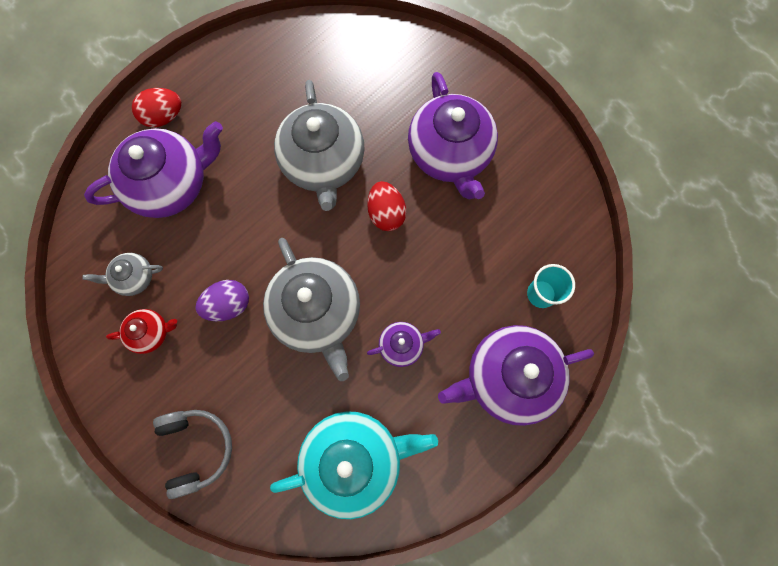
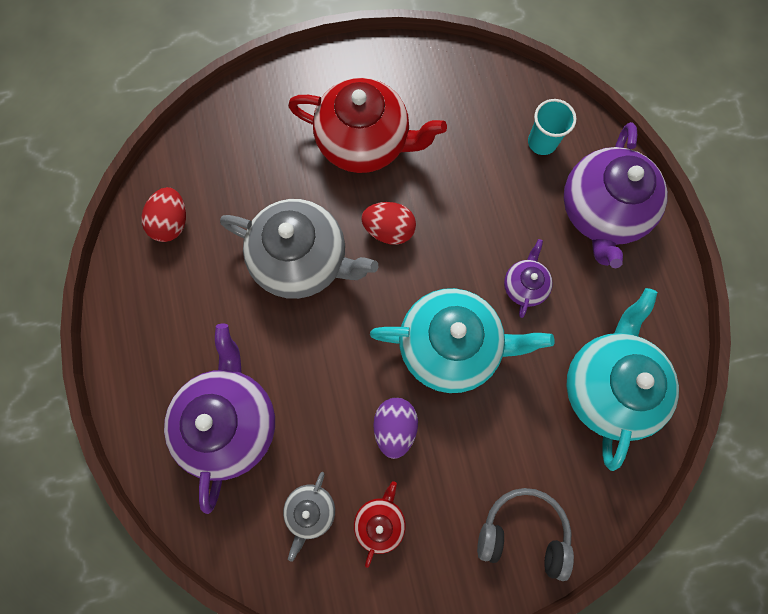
camera: 60 degrees left, 0 degrees up
(164, 116) = (148, 391): red egg -> red egg (172, 222)
(317, 313) = (451, 345): grey teapot -> turquoise teapot
(450, 154) = (365, 142): purple teapot -> red teapot

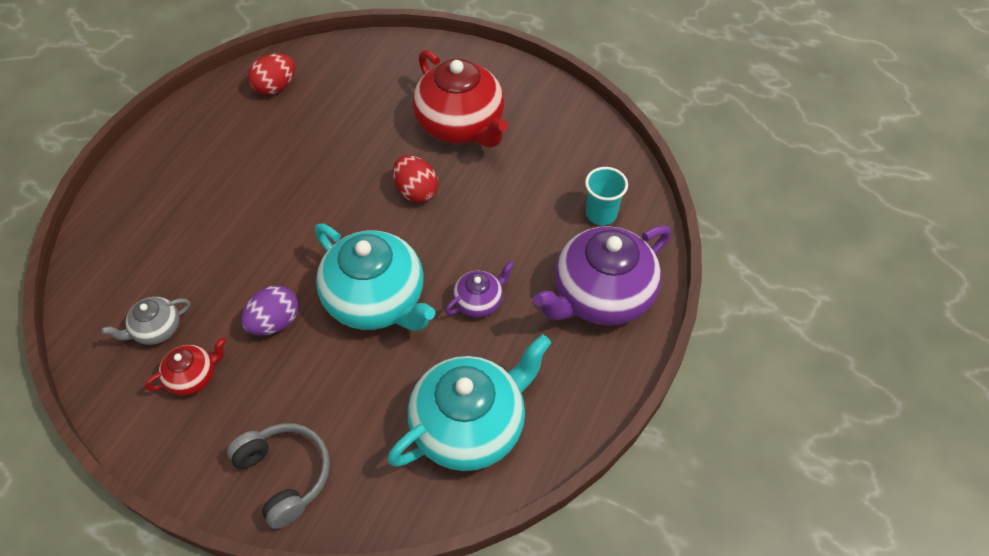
camera: 40 degrees right, 20 degrees down
(230, 421) = (173, 231): purple teapot -> none
(302, 259) = (334, 167): grey teapot -> none

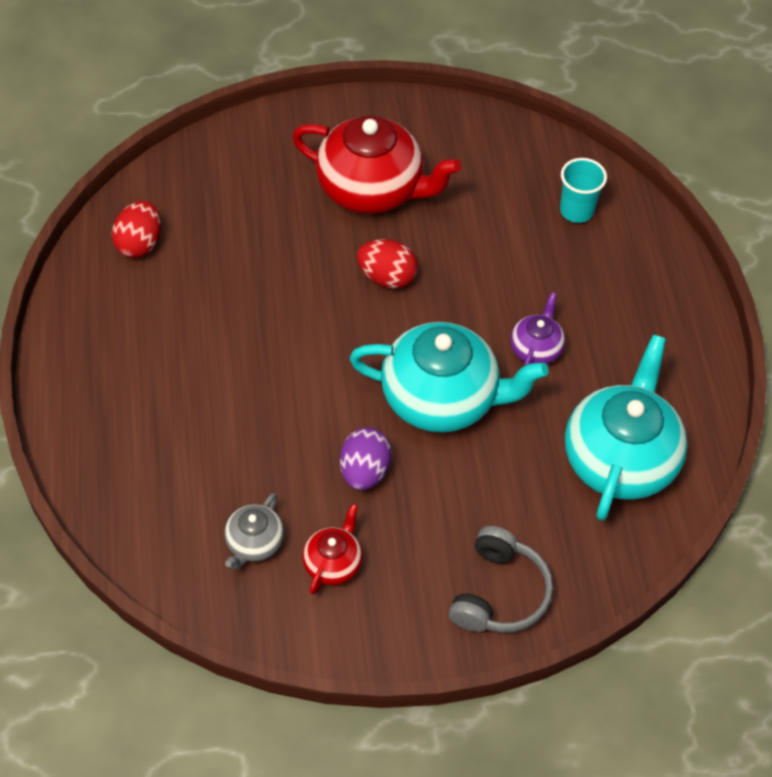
camera: 35 degrees left, 0 degrees up
(285, 475) = (499, 593): grey headphones -> grey headphones turned 90 degrees clockwise
(601, 295) = (637, 286): purple teapot -> none

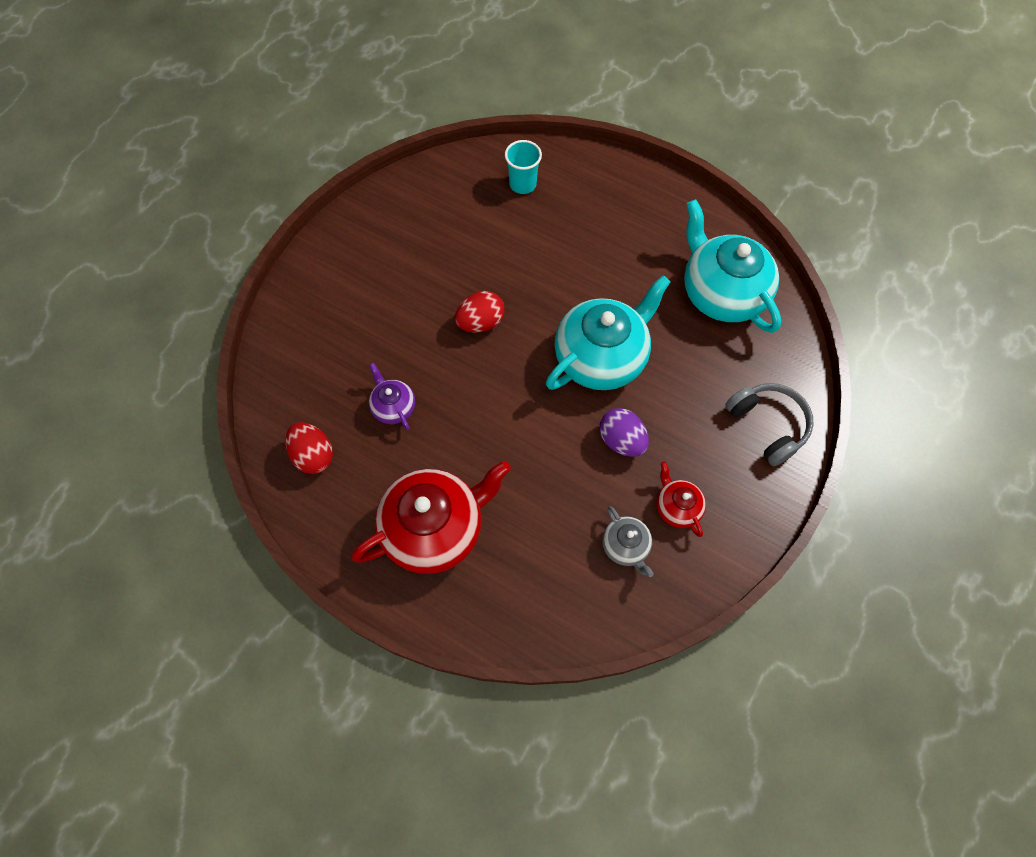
camera: 50 degrees left, 10 degrees up
(372, 189) = (401, 281): red teapot -> red teapot (435, 528)
(536, 348) = (607, 279): purple teapot -> purple teapot (393, 407)

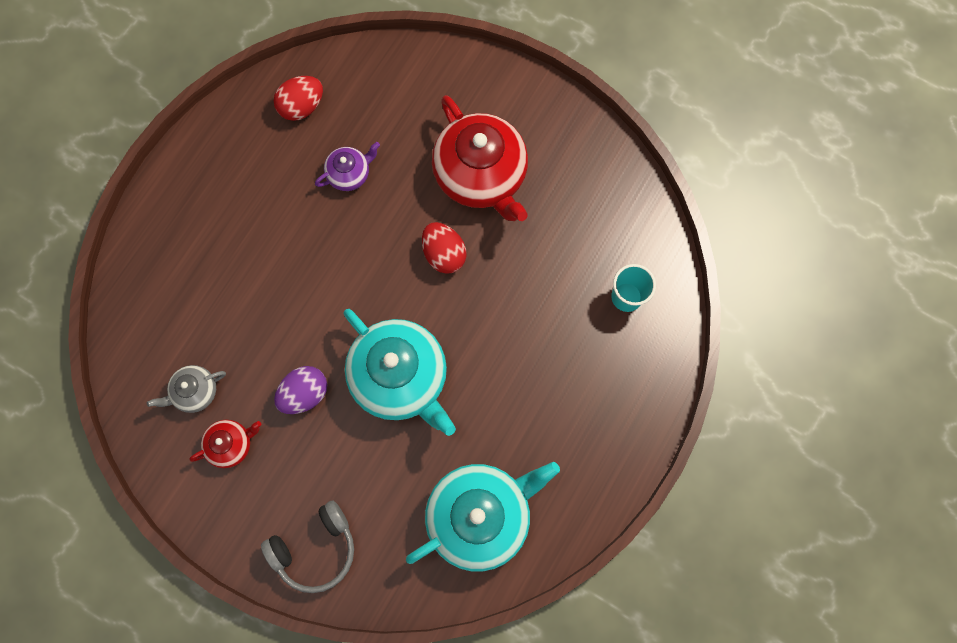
camera: 90 degrees right, 10 degrees up
(435, 528) = (224, 217): red teapot -> red teapot (481, 175)

